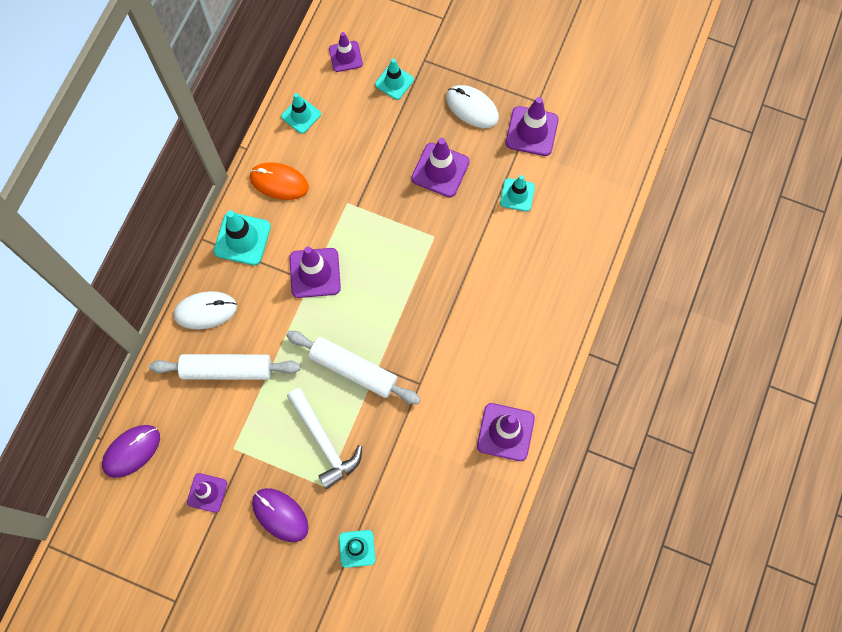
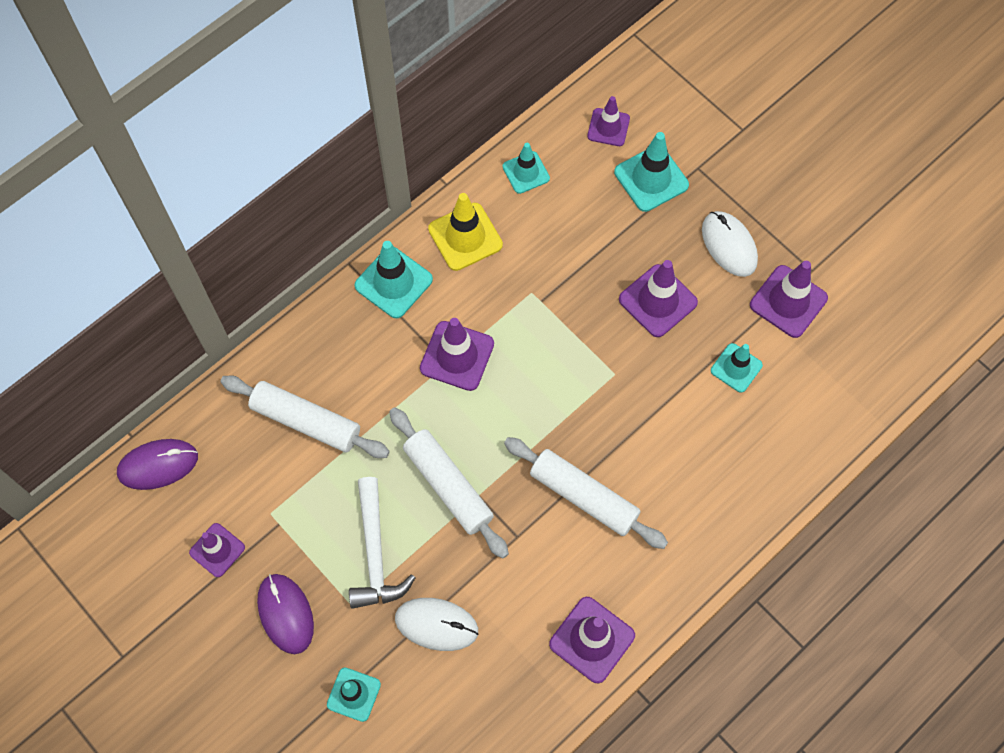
camera: 25 degrees right, 5 degrees down
(205, 311) = (314, 345): white mouse -> white mouse (436, 624)
(279, 182) = (465, 237): orange mouse -> yellow traffic cone
(394, 82) = (651, 178): turquoise traffic cone -> turquoise traffic cone, size x1.53
(453, 334) = (584, 496): none -> white rolling pin

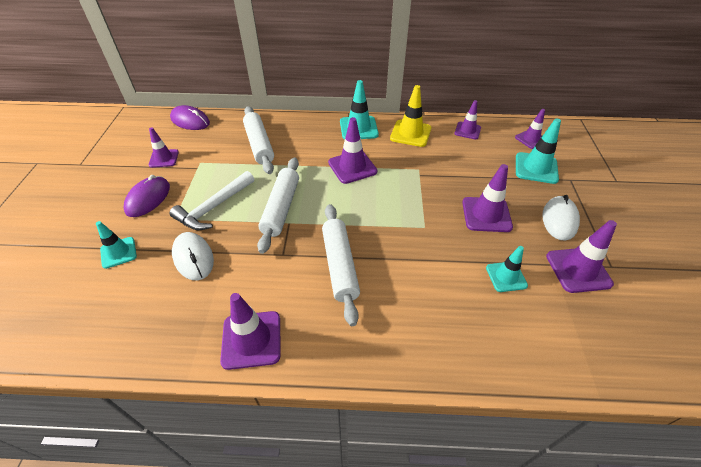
camera: 45 degrees right, 20 degrees down
(526, 172) = (467, 130): turquoise traffic cone -> purple traffic cone

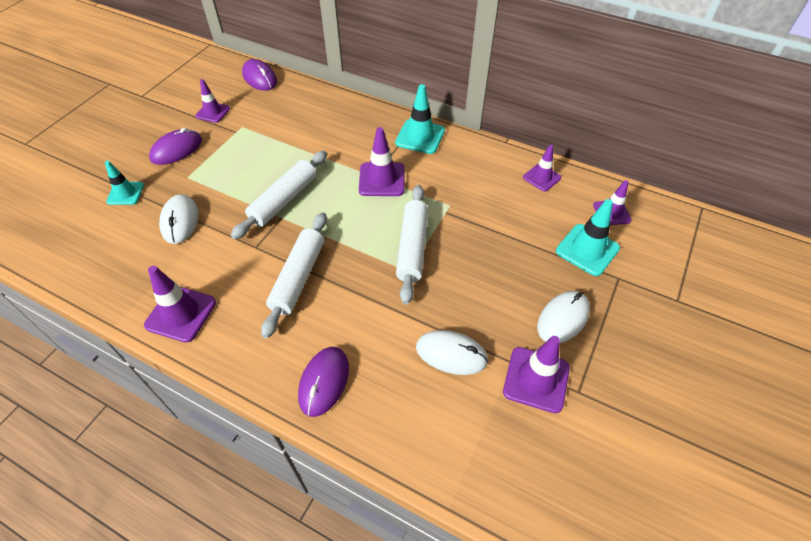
camera: 25 degrees right, 5 degrees up
(214, 207) = (226, 178): white hammer -> none
(259, 145) = (307, 125): white rolling pin -> white rolling pin (412, 248)
(410, 133) = (472, 160): yellow traffic cone -> none
(426, 342) = (324, 382): none -> purple mouse
(486, 214) = (484, 282): purple traffic cone -> none
(506, 276) = (451, 354): turquoise traffic cone -> white mouse

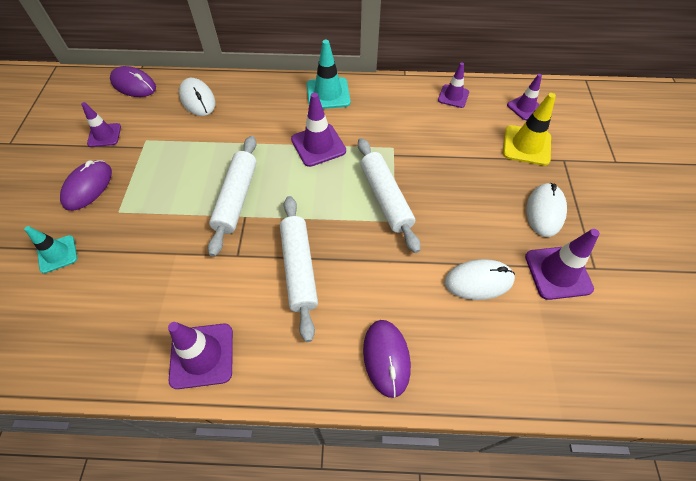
camera: 25 degrees left, 5 degrees up
(180, 221) = (139, 260): white mouse -> white mouse (198, 99)
(587, 250) = (526, 145): turquoise traffic cone -> yellow traffic cone

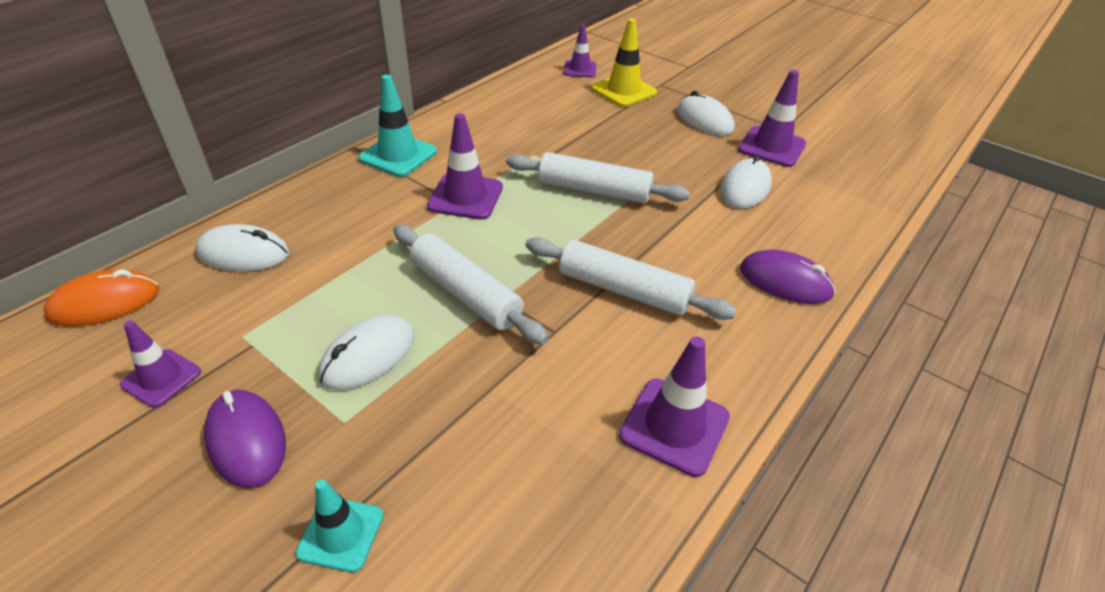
camera: 55 degrees left, 15 degrees down
(134, 85) = (105, 303): purple mouse -> orange mouse
(163, 191) = (368, 356): none -> white mouse
(453, 96) = (515, 92): purple traffic cone -> none

